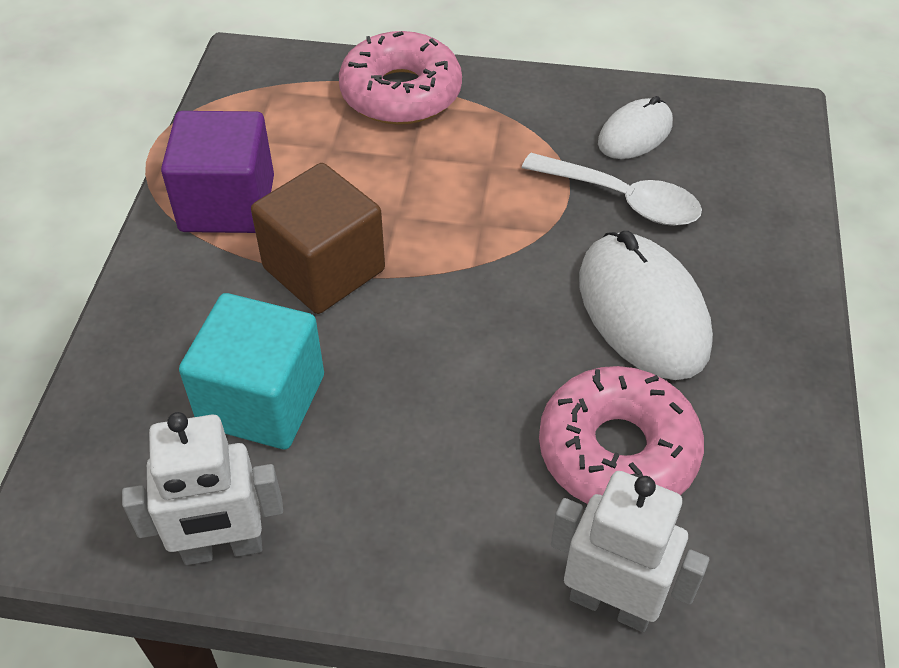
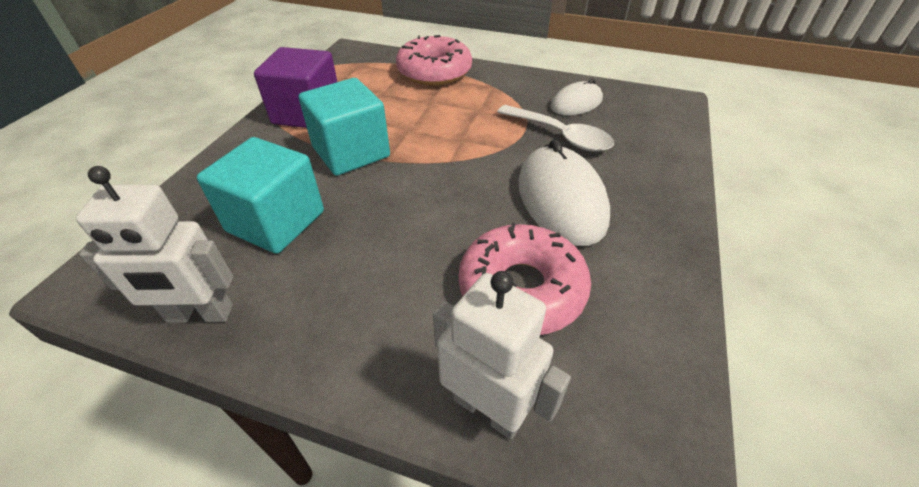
camera: 10 degrees right, 5 degrees down
(324, 269) = (351, 152): brown cube -> turquoise cube

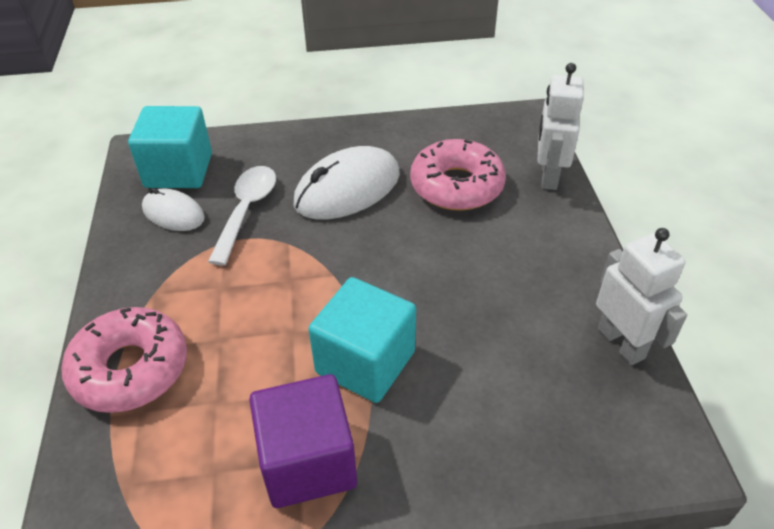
camera: 115 degrees left, 0 degrees up
(276, 221) = (503, 360): turquoise cube -> turquoise cube (179, 170)

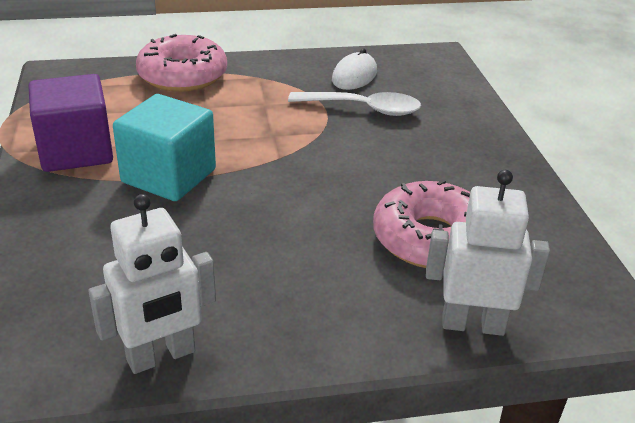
camera: 85 degrees right, 10 degrees down
(179, 170) = (414, 73): turquoise cube -> none
(347, 189) = (407, 162): white mouse -> none

